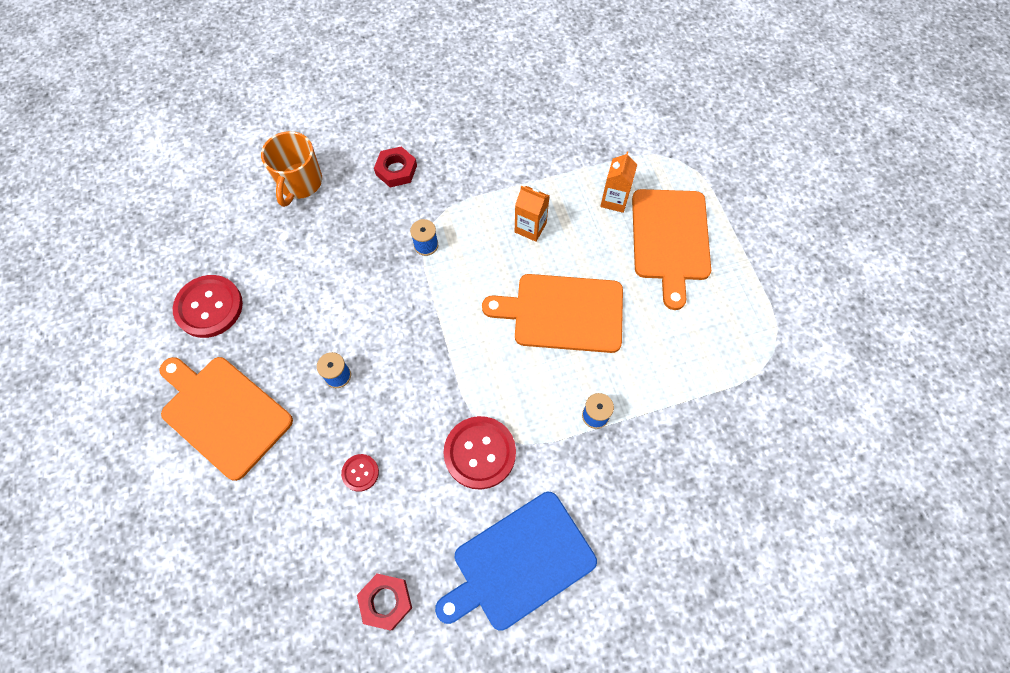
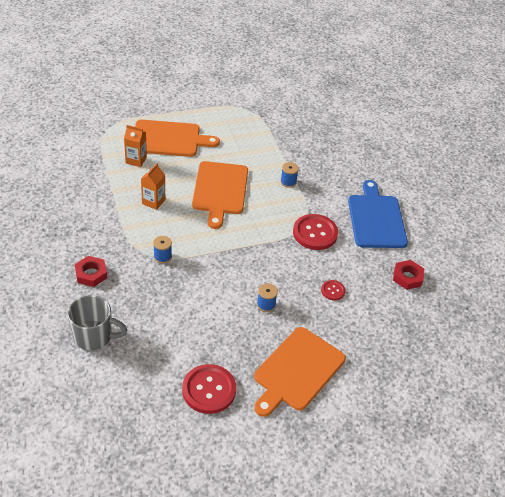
camera: 95 degrees left, 20 degrees down
(300, 183) = (94, 336): orange mug -> grey mug
(519, 562) = (376, 219): blue cutting board -> blue cutting board turned 150 degrees counterclockwise

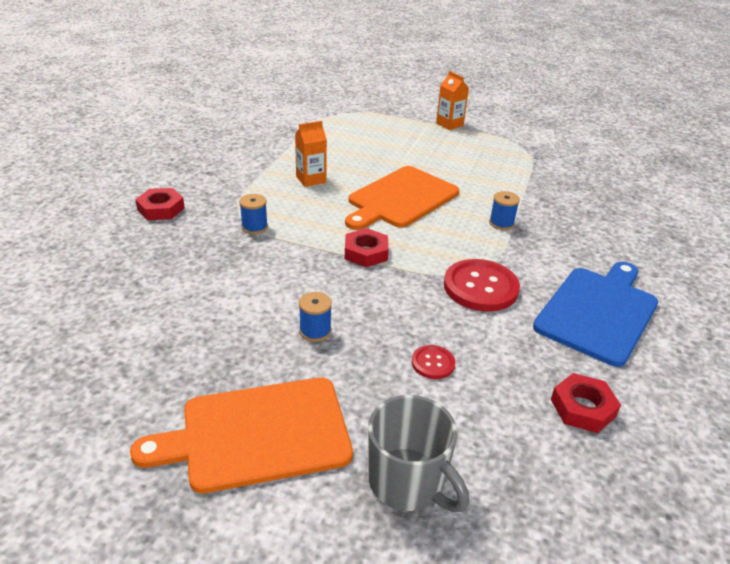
camera: 40 degrees right, 10 degrees down
(94, 336) = (80, 261): grey mug -> grey mug (408, 482)
(136, 160) = (338, 143): orange carton -> orange carton (449, 124)
(169, 139) = (396, 140): orange cutting board -> none
(209, 390) = (115, 385): red button -> none
(240, 241) = (366, 252): none -> red nut

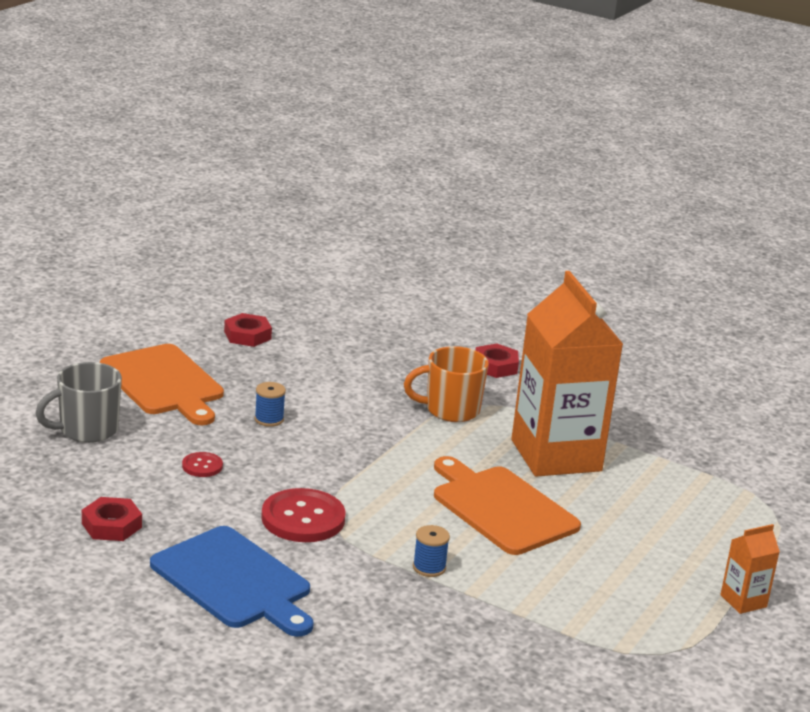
camera: 100 degrees right, 10 degrees down
(254, 227) = (450, 410): blue spool -> orange mug
(258, 434) = (163, 383): orange cutting board -> orange cutting board turned 150 degrees clockwise
(311, 179) = (556, 455): orange carton -> orange carton, size x2.41
(366, 252) = (386, 464): red nut -> red nut (247, 335)

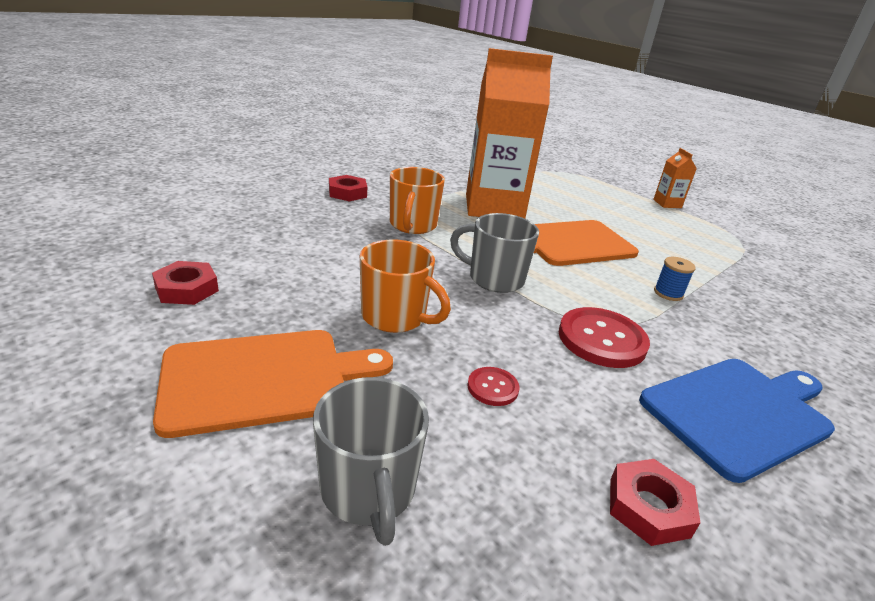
camera: 75 degrees left, 5 degrees up
(269, 419) = (395, 317): blue spool -> orange mug
(372, 461) = (494, 279): none -> grey mug

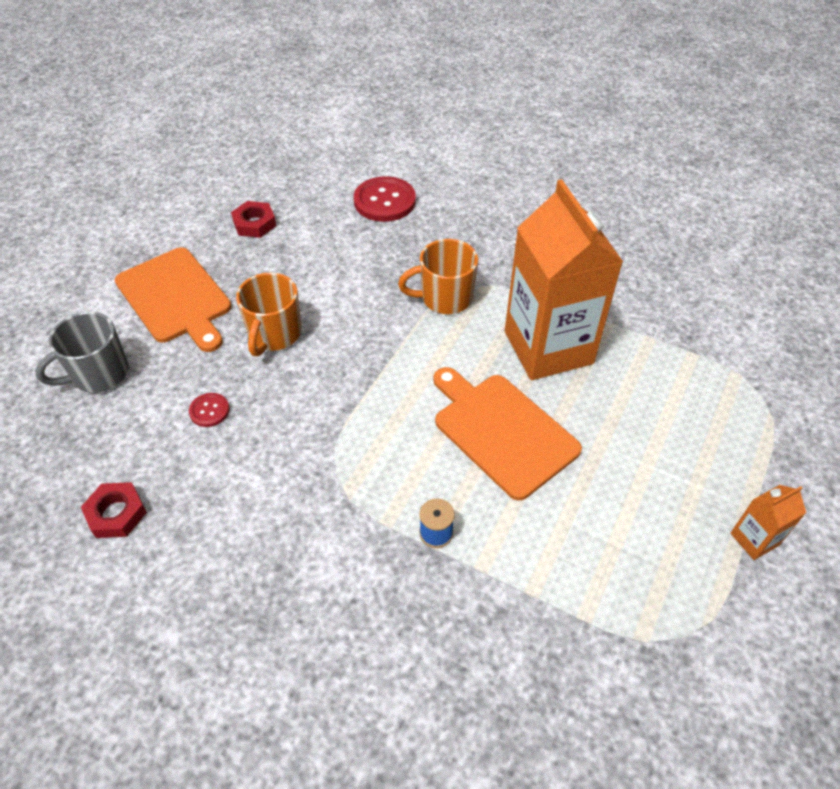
camera: 75 degrees right, 20 degrees up
(347, 193) = (482, 233): red nut -> none
(494, 279) = (374, 381): grey mug -> none
(602, 339) = (308, 475): red button -> red button (384, 201)
(739, 413) = (238, 584): blue cutting board -> none

